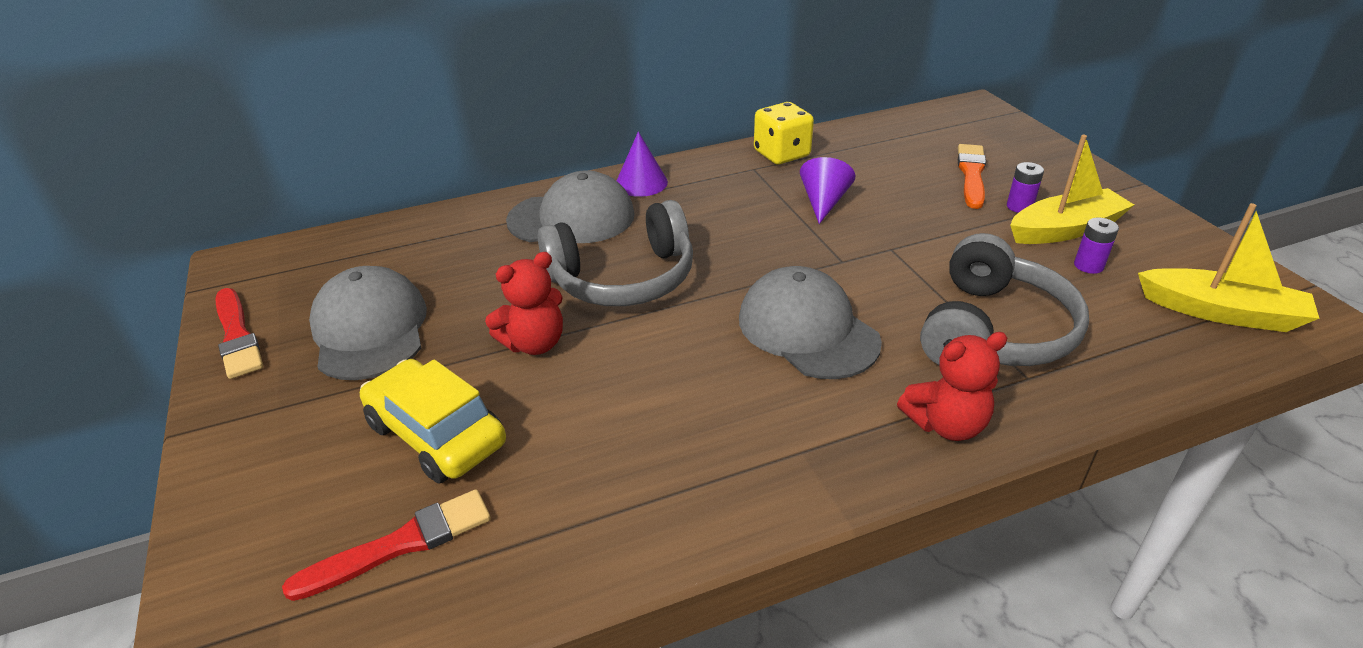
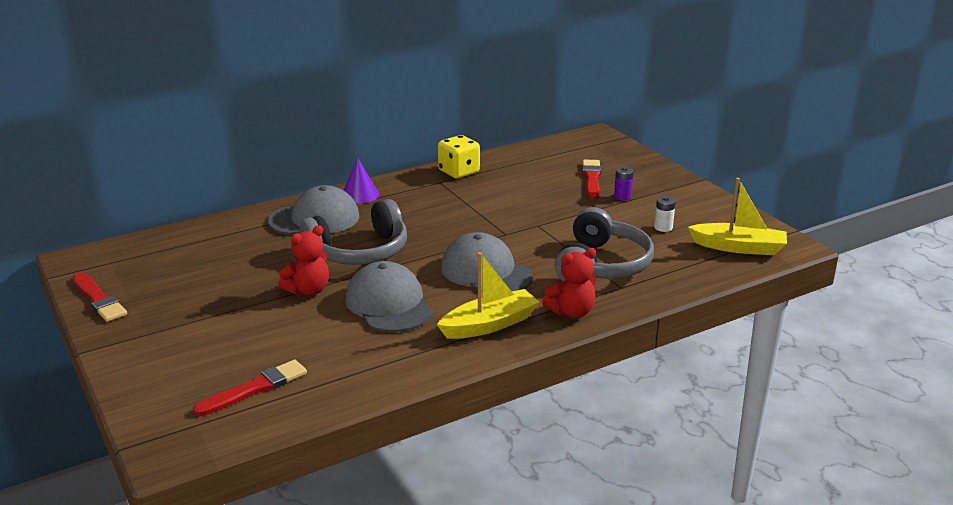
camera: 10 degrees left, 10 degrees down
(370, 329) = (192, 290): grey cap -> grey cap (388, 304)
(436, 434) = (259, 339): yellow car -> none
(823, 202) = (491, 200): purple cone -> none
(971, 174) = (591, 178): orange brush -> red brush
(1065, 229) = (650, 208): yellow boat -> yellow boat (489, 324)
(1088, 265) = (663, 227): purple battery -> white battery

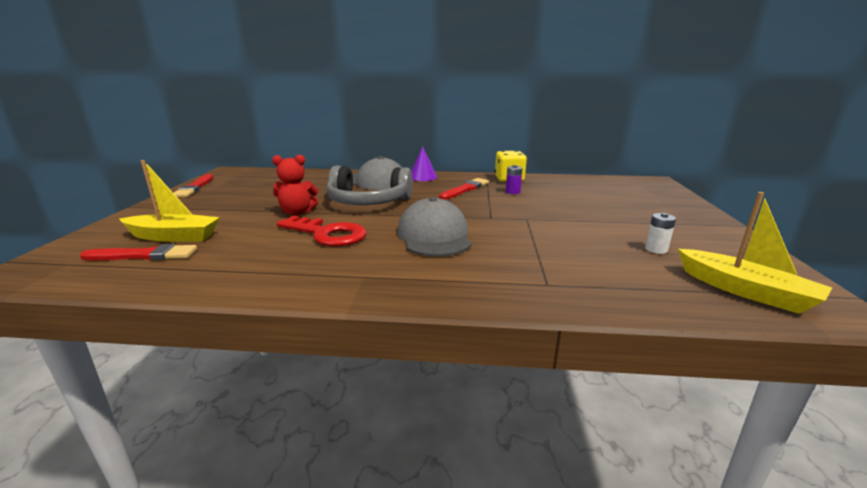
camera: 35 degrees right, 5 degrees down
(388, 304) = (328, 234): grey cap -> red key
(489, 324) = (373, 272): yellow boat -> yellow boat (174, 236)
(571, 312) = (463, 288): red teddy bear -> none
(591, 178) = (617, 202): red brush -> red brush (465, 189)
(602, 265) = (549, 260): grey headphones -> none
(622, 196) = (634, 219): purple battery -> purple battery (512, 192)

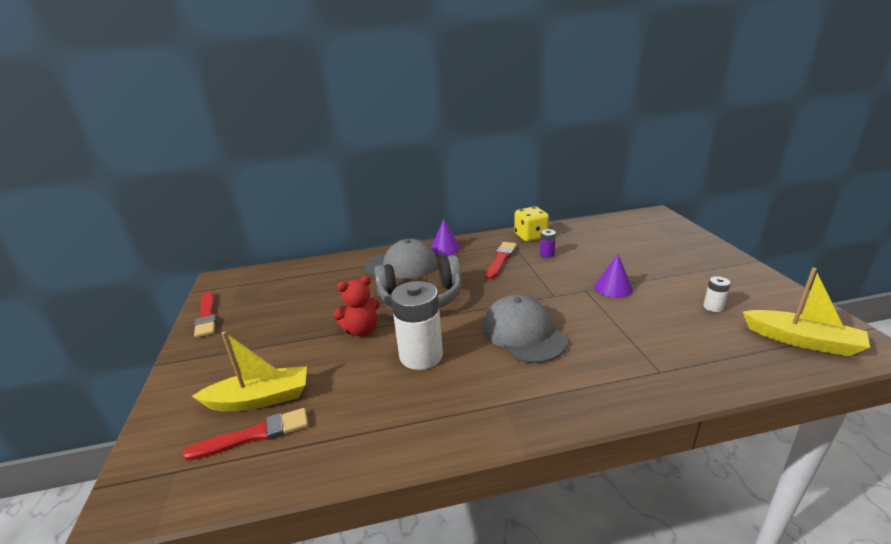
camera: 15 degrees left, 5 degrees up
(328, 234) = (421, 355): red key -> white battery
(557, 221) = (613, 288): none -> purple cone

